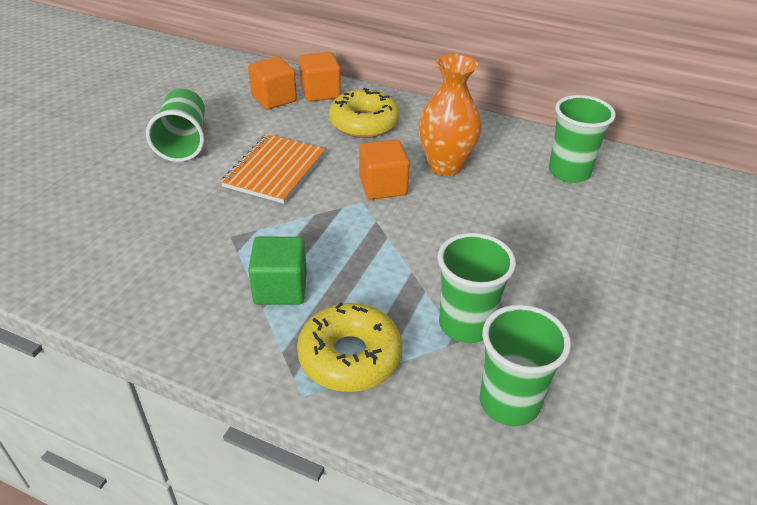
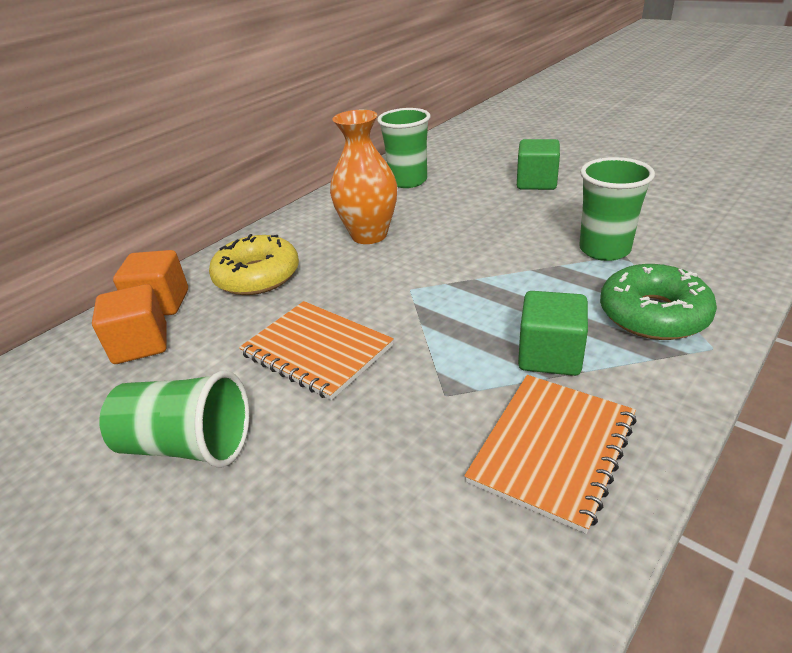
camera: 70 degrees left, 5 degrees down
(177, 292) = (552, 449): none -> orange notebook
(350, 356) = (653, 314): yellow donut -> green donut
(383, 186) = (387, 274): orange cube -> none
(509, 402) = (692, 241): green cup -> none
(612, 267) = (536, 182): none -> green cube

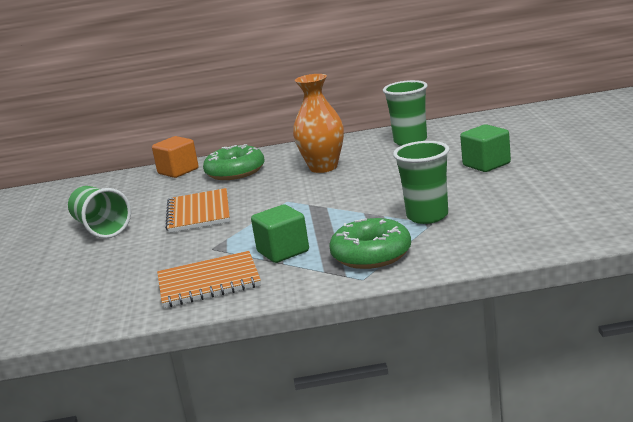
camera: 45 degrees right, 15 degrees down
(141, 344) = (144, 186): orange cube -> none
(257, 276) = (235, 172): yellow donut -> green donut

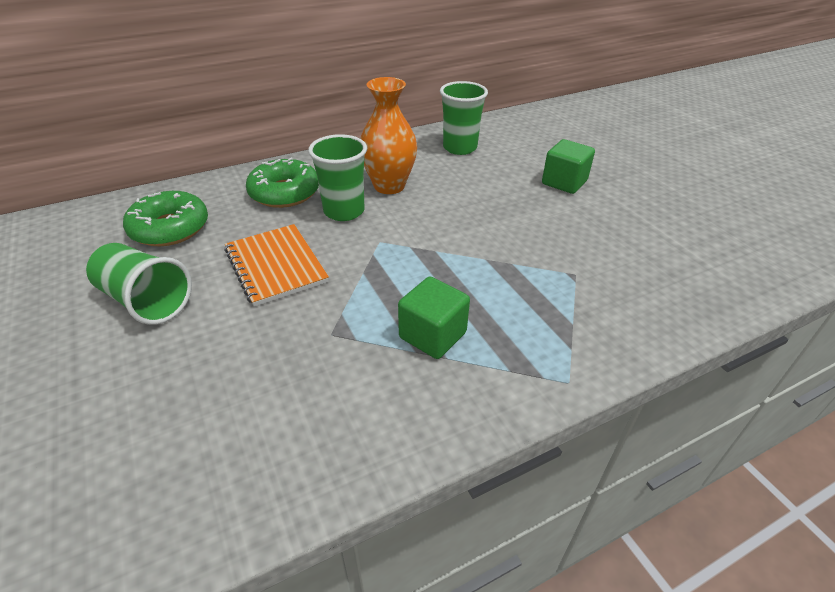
camera: 25 degrees left, 20 degrees up
(178, 171) = (208, 192): orange cube -> none
(208, 282) = (367, 406): orange notebook -> none
(371, 255) = (547, 334): green donut -> green donut (170, 228)
(427, 216) = (562, 263): green cup -> green cup (344, 211)

